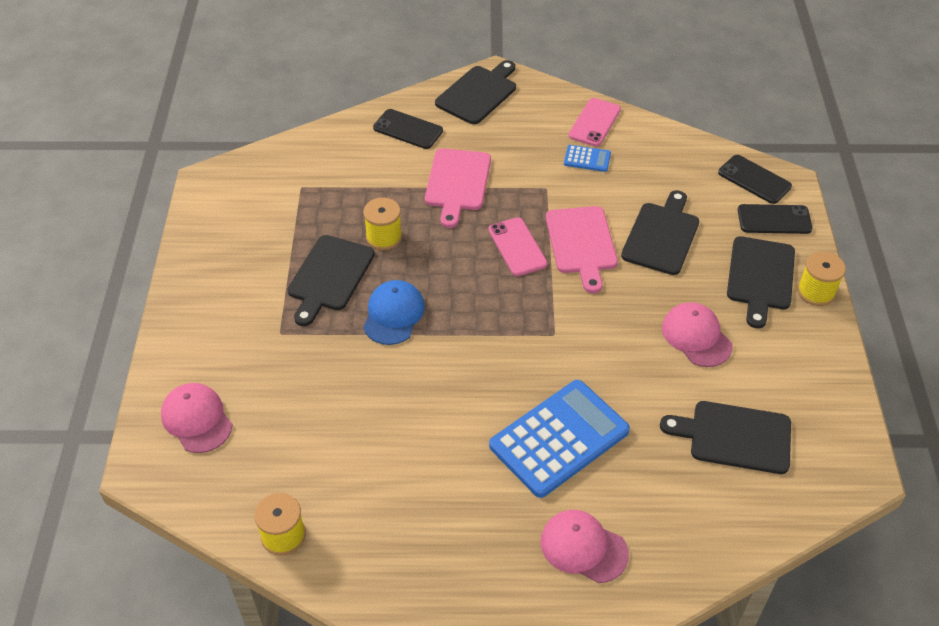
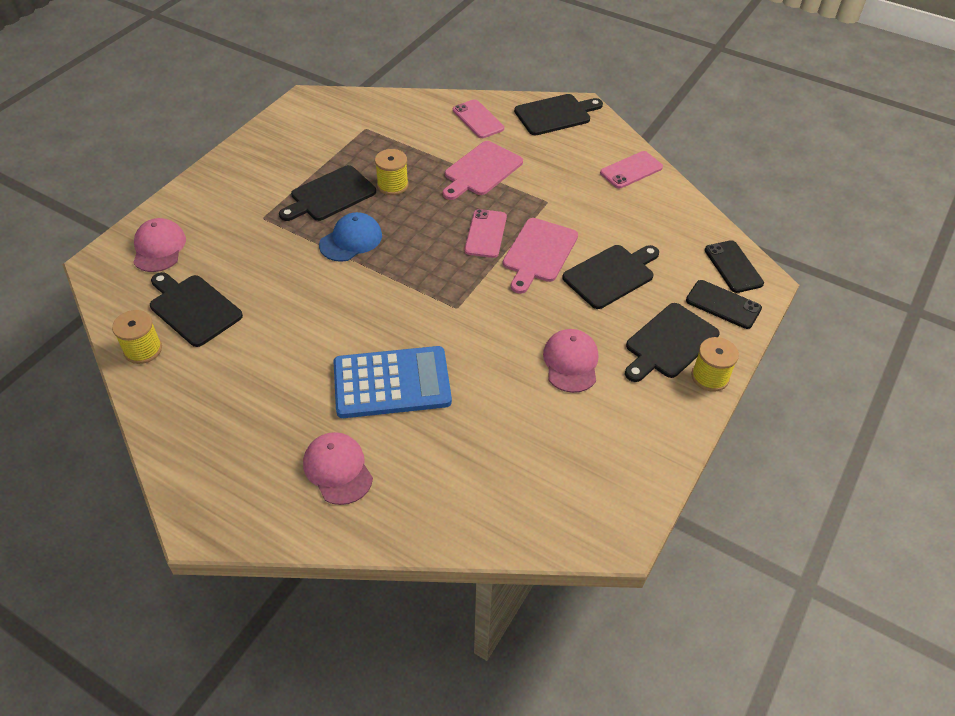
camera: 30 degrees right, 0 degrees up
(408, 129) = (478, 119): black phone -> pink phone
(587, 159) = (600, 194): blue calculator -> none
(735, 437) = (533, 452): black cutting board -> black cutting board (193, 308)

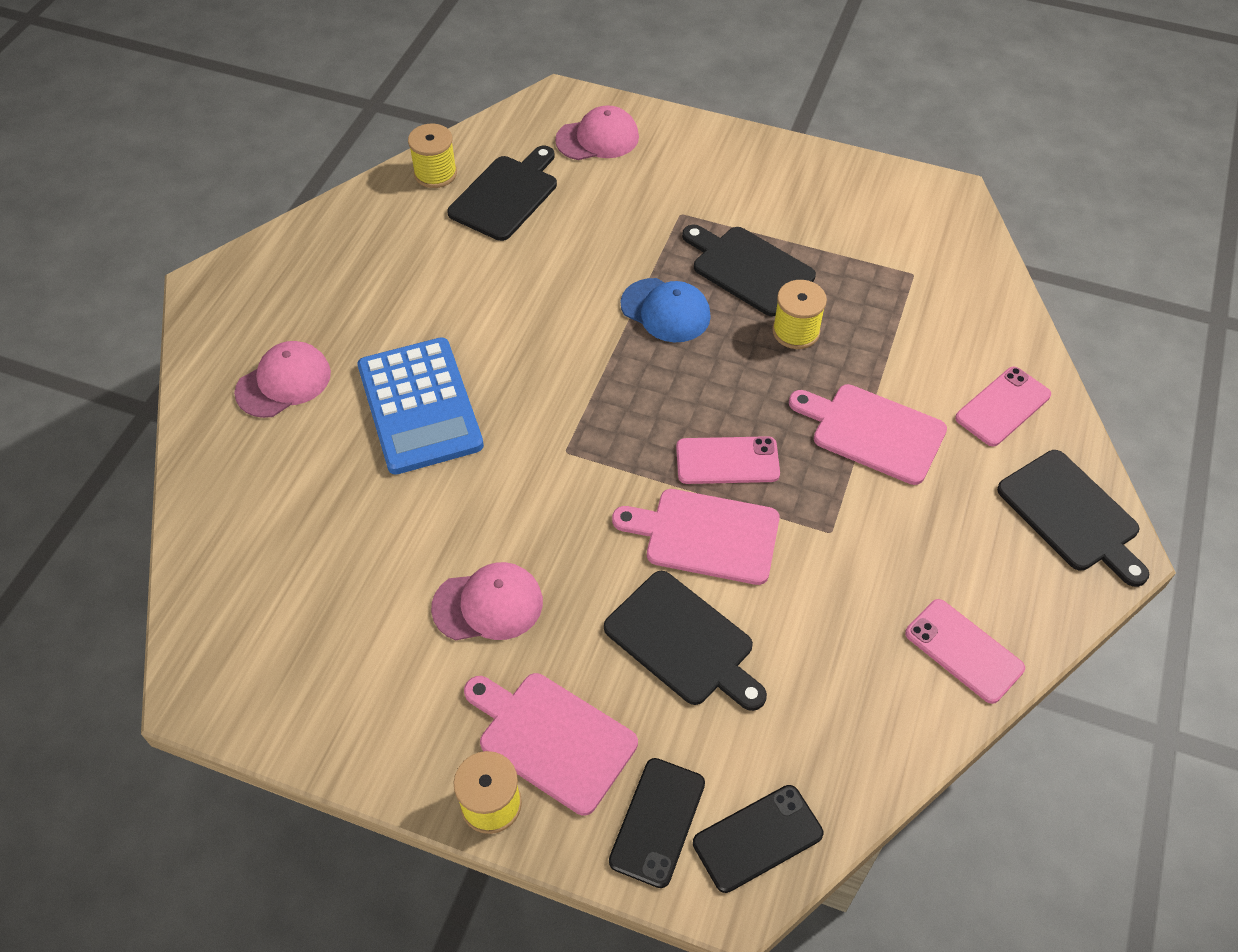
camera: 80 degrees right, 5 degrees up
(669, 343) = (552, 739): black cutting board -> pink cutting board

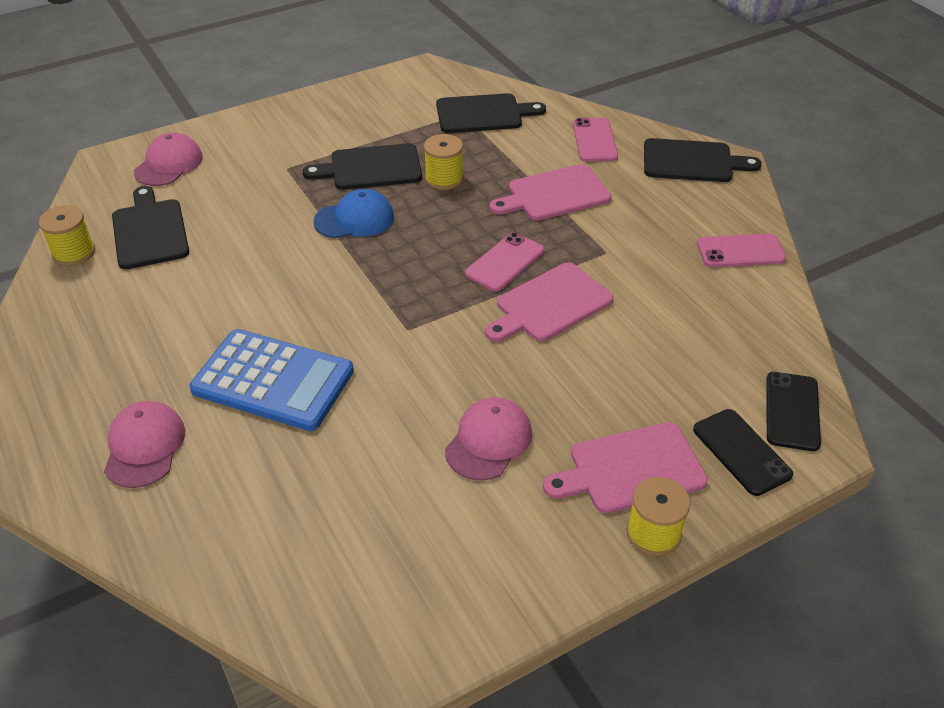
camera: 50 degrees left, 10 degrees down
(683, 641) = (618, 361): black cutting board -> black cutting board (483, 114)

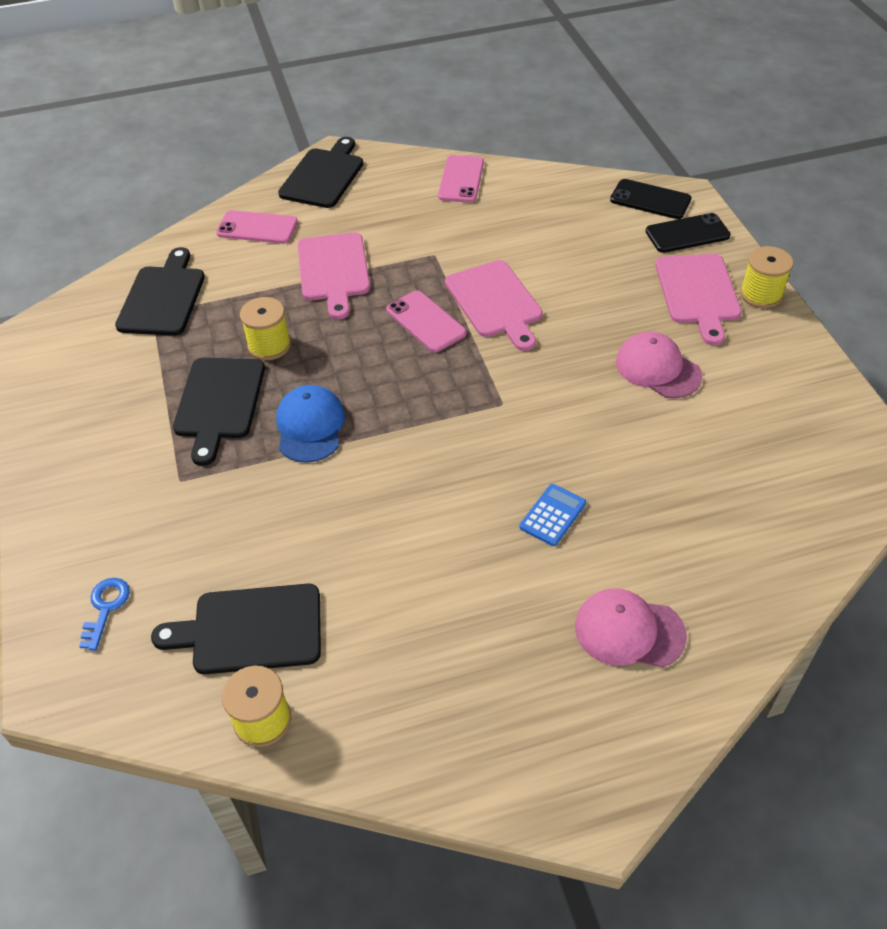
camera: 75 degrees left, 5 degrees up
(169, 164) = (106, 608): pink cap -> blue key
(273, 381) = (553, 515): blue calculator -> blue calculator, size x0.44

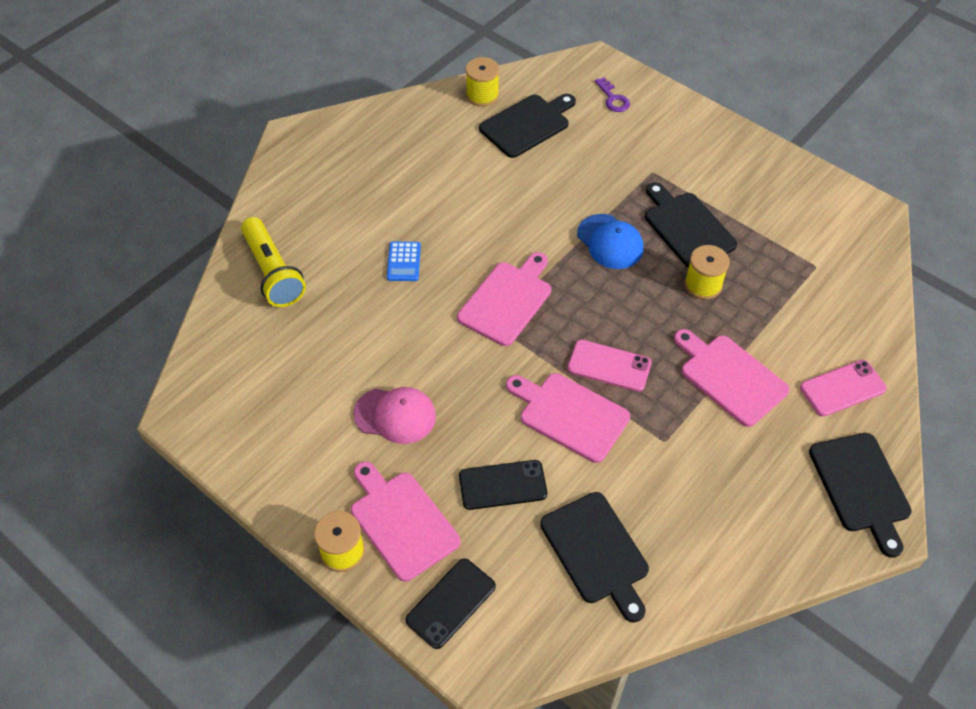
camera: 145 degrees right, 5 degrees up
(106, 608) = (613, 98): blue key -> purple key
(163, 298) = (827, 282): black cutting board -> black cutting board (596, 552)
(461, 179) = (728, 560): pink phone -> none
(470, 419) = (507, 301): none -> pink cutting board
(629, 631) = (317, 218): pink cap -> none
(650, 200) = (516, 639): black phone -> black phone (502, 485)
(723, 581) = (273, 272): none -> yellow flashlight

